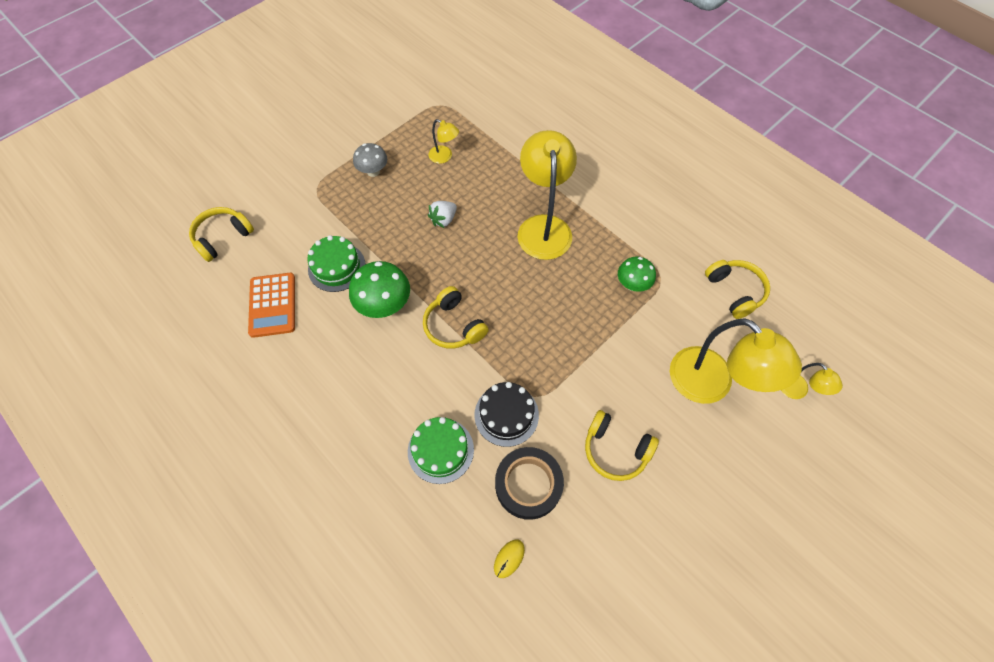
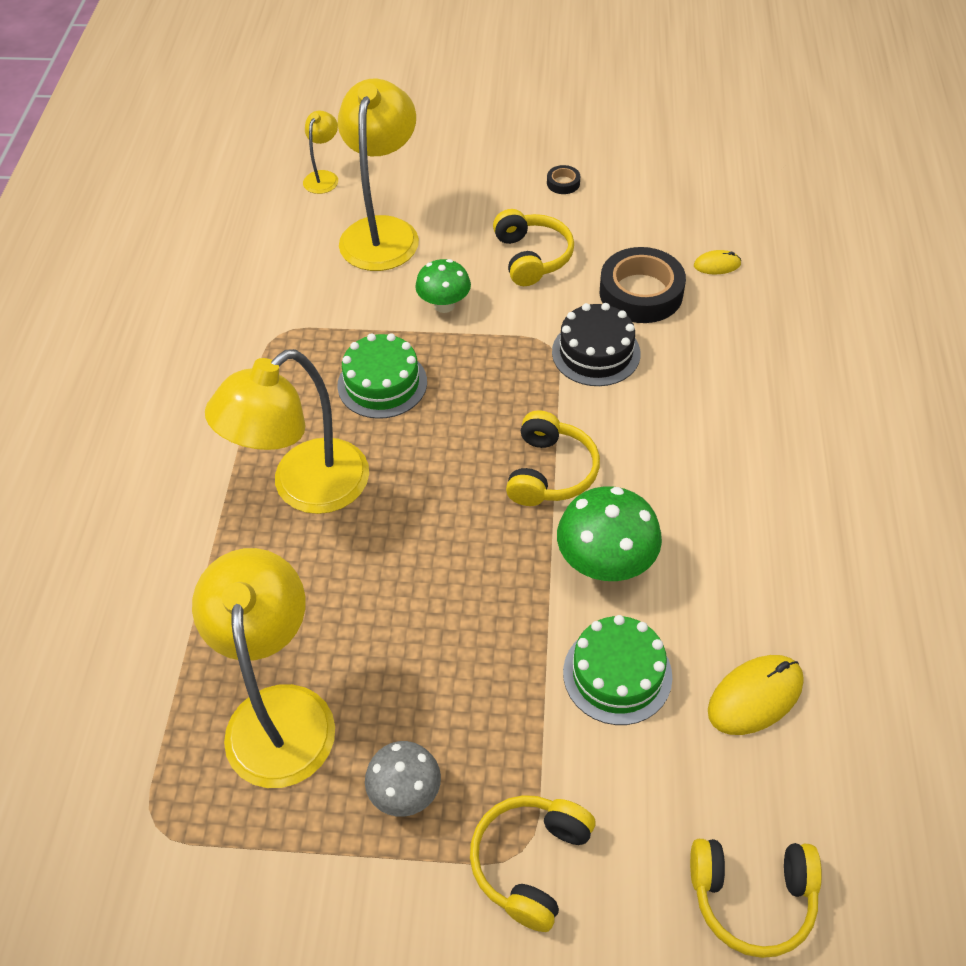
camera: 130 degrees left, 10 degrees down
(272, 305) = (755, 696): orange calculator -> yellow mouse
(440, 450) = (695, 376): green cake -> green cake (382, 383)
(443, 220) = (404, 611): white strawberry -> none
(444, 157) = (279, 712): yellow lamp -> yellow lamp, size x2.14
(632, 284) = (314, 352): green mushroom -> green mushroom (444, 305)
(675, 537) = (563, 183): none -> black tape
(735, 291) = (237, 269): yellow headphones -> yellow headphones (530, 862)

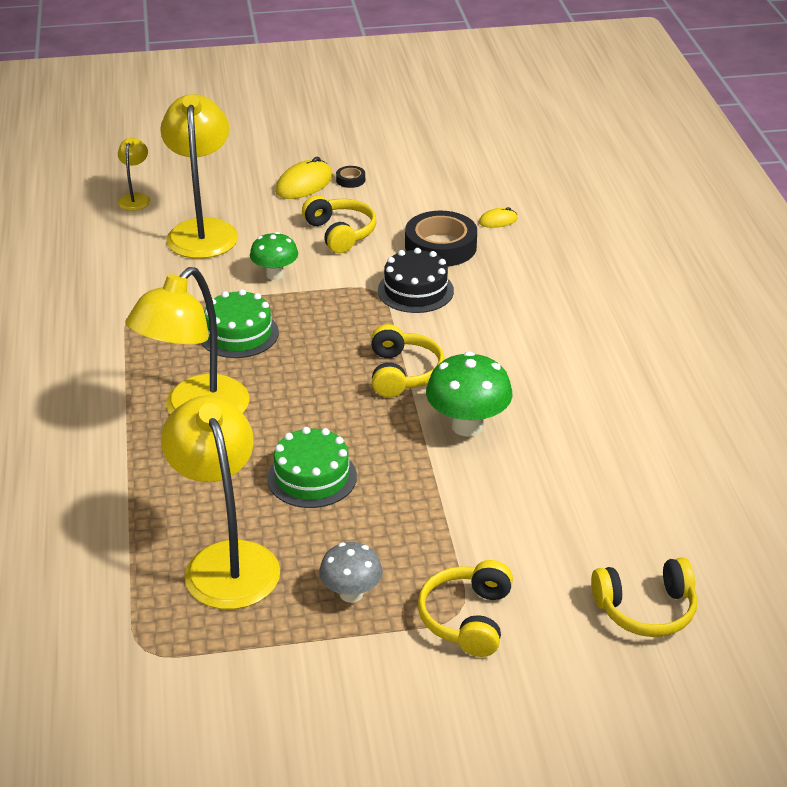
camera: 15 degrees left, 15 degrees down
(617, 674) = (499, 493): green cake -> green cake (312, 477)
(755, 696) = (612, 489): yellow mouse -> yellow mouse (304, 184)

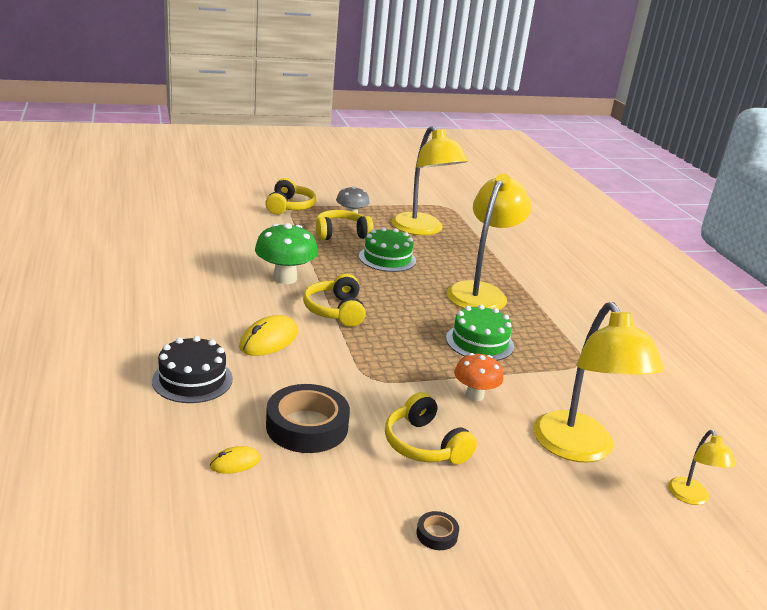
camera: 170 degrees right, 10 degrees down
(275, 274) = (474, 395): green mushroom -> orange mushroom
(304, 184) = (497, 525): yellow mouse -> yellow mouse (269, 340)
(415, 290) = (331, 377): black cake -> black cake (192, 379)
(646, 609) = (193, 204): yellow headphones -> yellow headphones (341, 234)

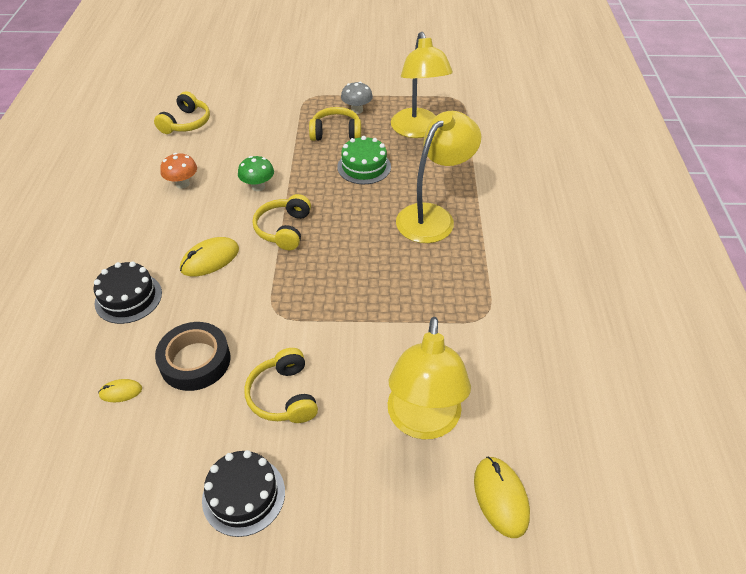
camera: 20 degrees right, 20 degrees up
(285, 278) = (258, 186): green mushroom -> green mushroom, size x0.65
(289, 207) = (305, 95): yellow headphones -> yellow headphones (186, 123)
(437, 534) = (243, 495): black tape -> black cake
(474, 395) = (358, 344): orange mushroom -> orange mushroom (182, 184)
(479, 342) = (398, 280): green cake -> none
(691, 498) = (501, 497): yellow lamp -> yellow mouse

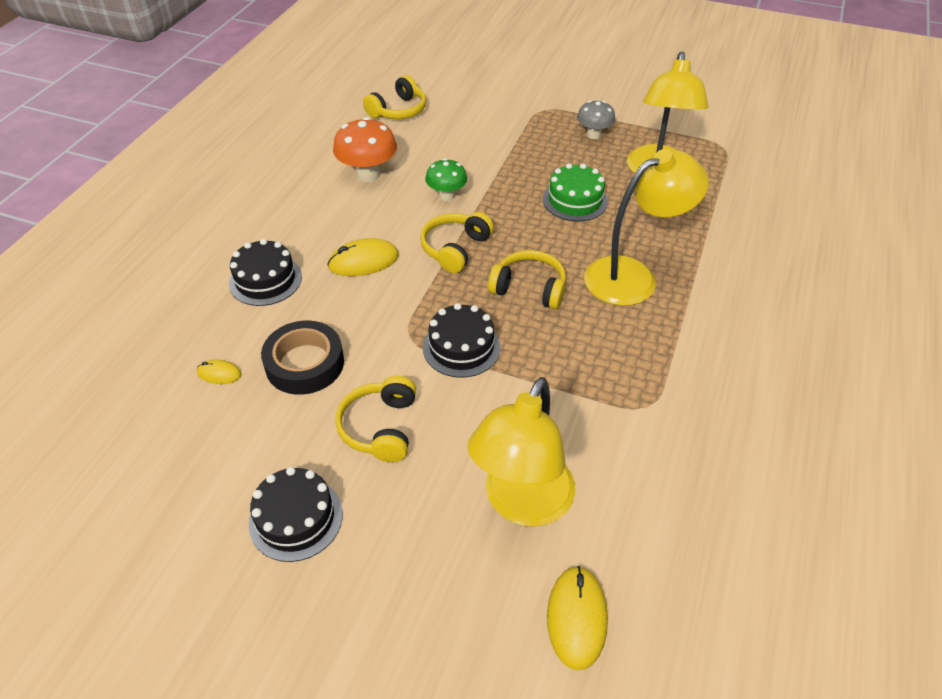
camera: 20 degrees right, 0 degrees up
(182, 184) = (368, 174): orange mushroom -> orange mushroom, size x1.55
(323, 309) = (461, 347): none -> black cake
(336, 133) = (558, 155): yellow headphones -> yellow headphones (529, 288)

